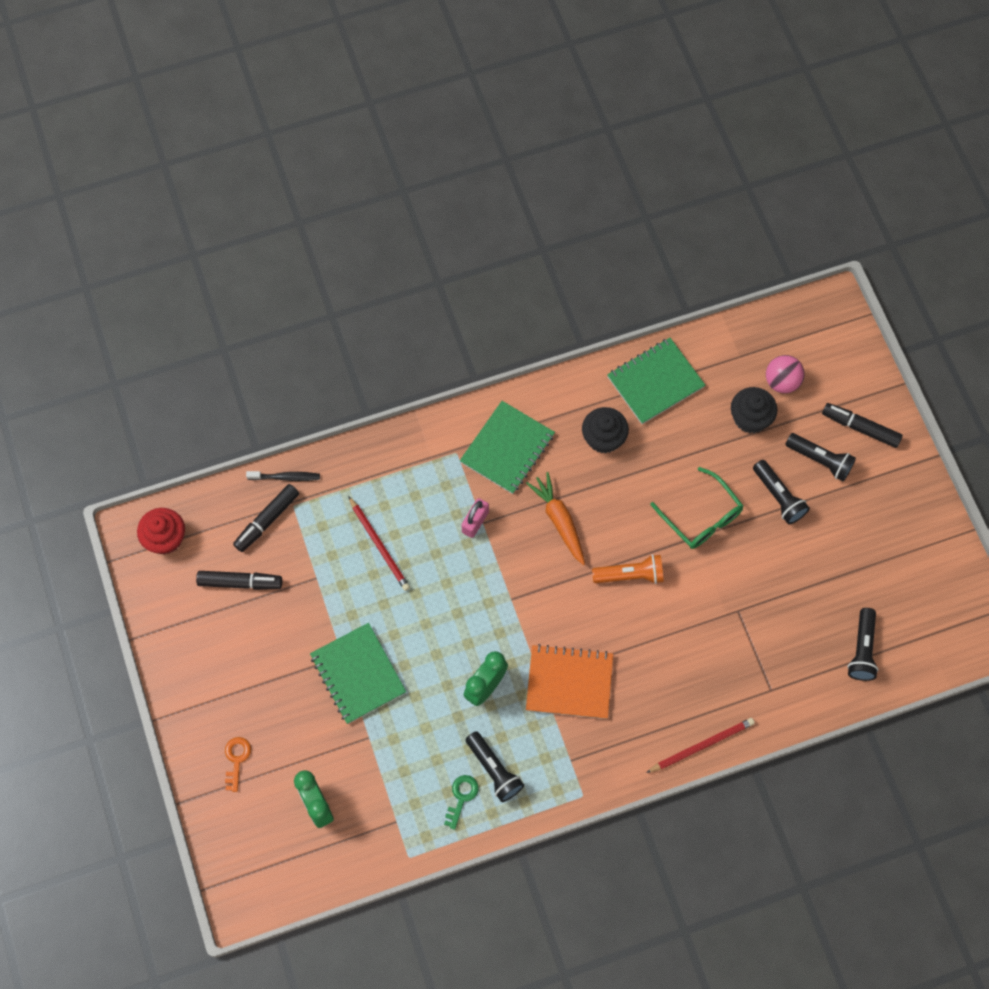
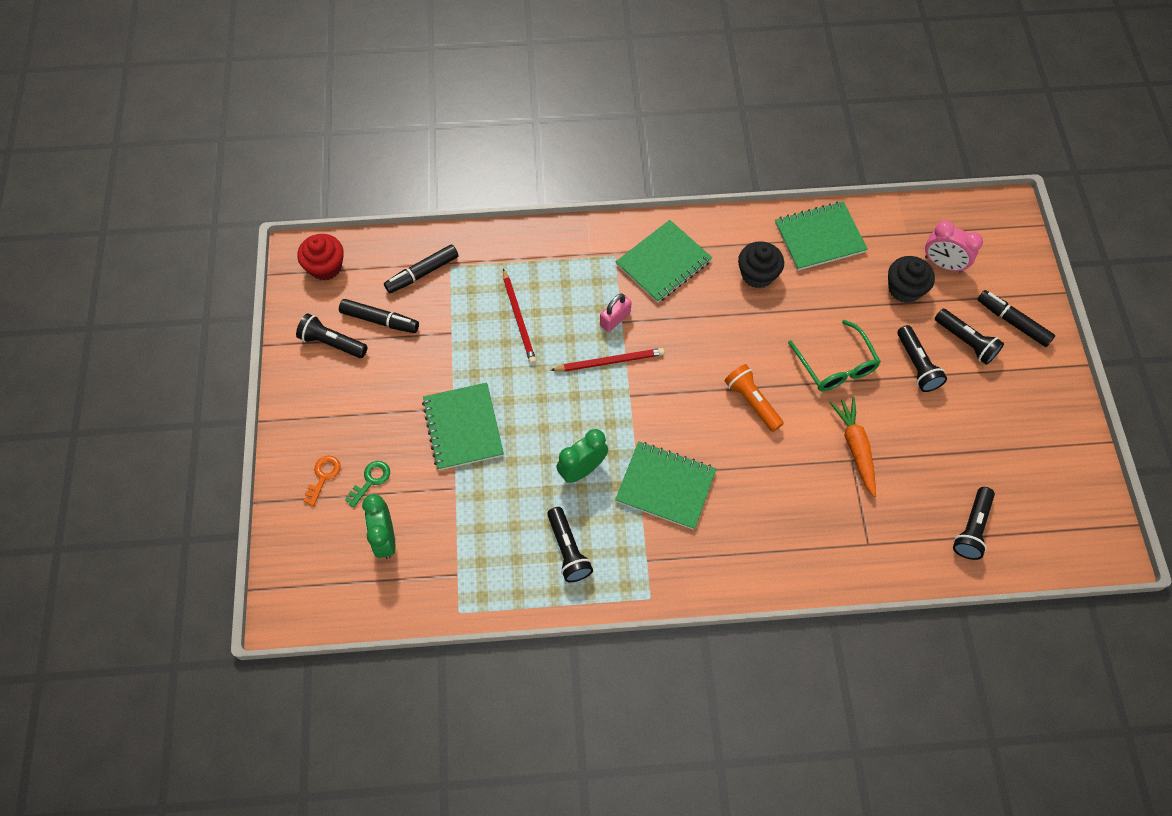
camera: 15 degrees right, 5 degrees down
(199, 619) = (332, 343): none -> black flashlight
(285, 477) = (451, 241): black toothbrush -> none
(461, 797) = (528, 568): green key -> green key (371, 480)
(559, 520) = (695, 336): orange carrot -> orange carrot (855, 448)
(569, 682) = (665, 486): orange notebook -> green notebook
(630, 575) = (752, 402): orange flashlight -> orange flashlight turned 135 degrees counterclockwise
(702, 745) = (784, 580): red pencil -> red pencil (610, 361)
(782, 382) = (943, 264): pink ball -> pink clock

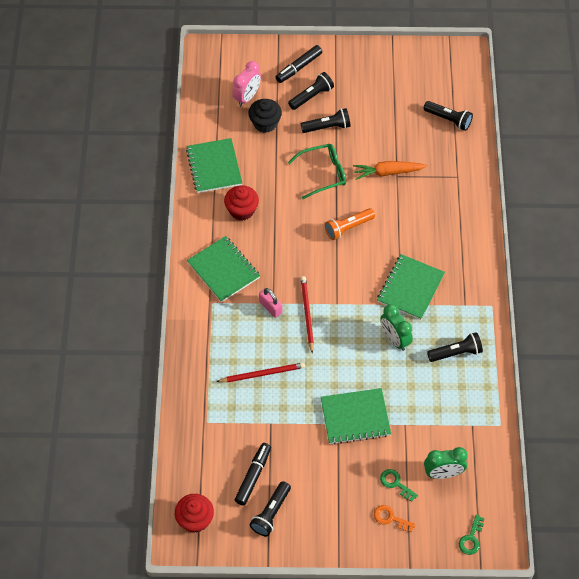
camera: 85 degrees left, 5 degrees down
(292, 576) = (471, 539): none -> green key
(422, 273) = (211, 443): black marker -> none
(757, 274) = (242, 210): black cupcake -> red cupcake

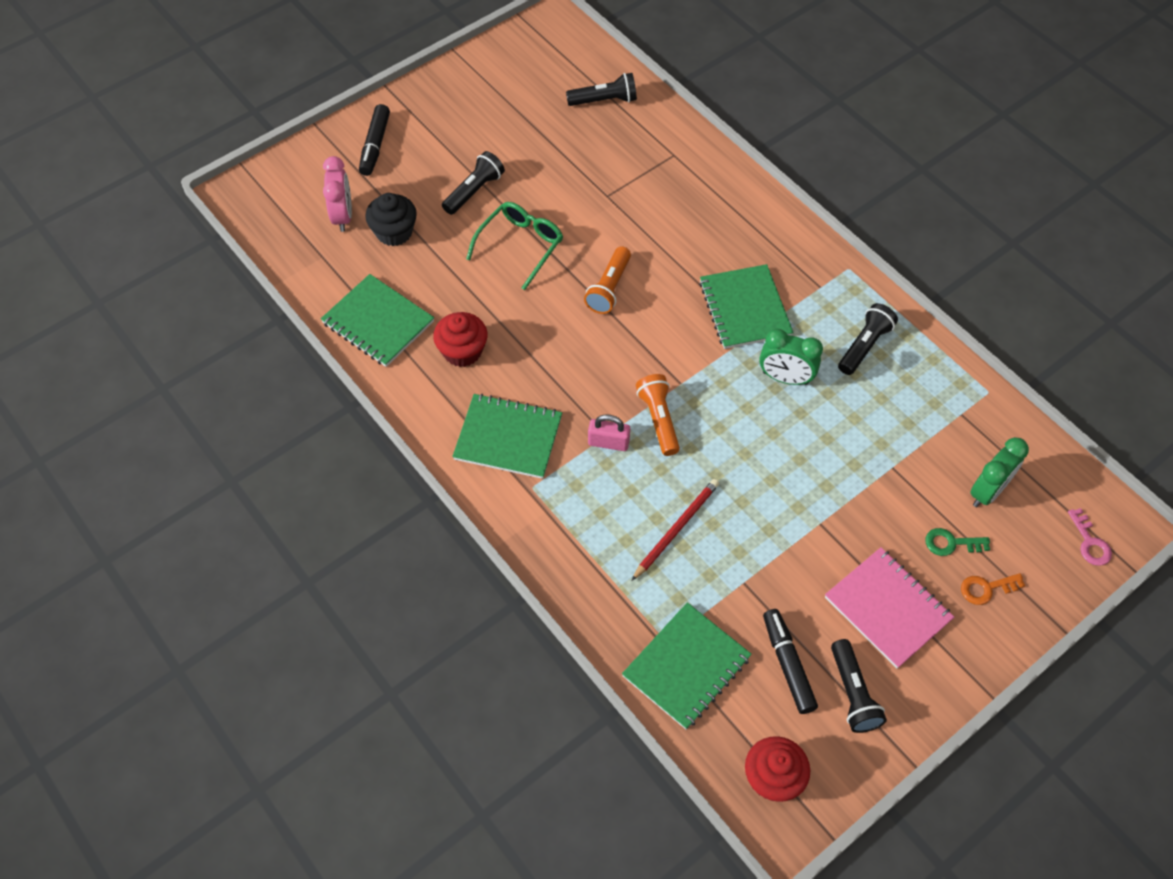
camera: 40 degrees left, 0 degrees up
(307, 314) = (659, 419): red pencil -> orange flashlight
(312, 96) = (422, 168): black flashlight -> none
(329, 489) = (888, 608): none -> pink notebook
(355, 417) = (832, 500): green notebook -> green notebook (686, 667)
(388, 172) = (593, 198): orange carrot -> none
(471, 539) = (1090, 543): green key -> pink key

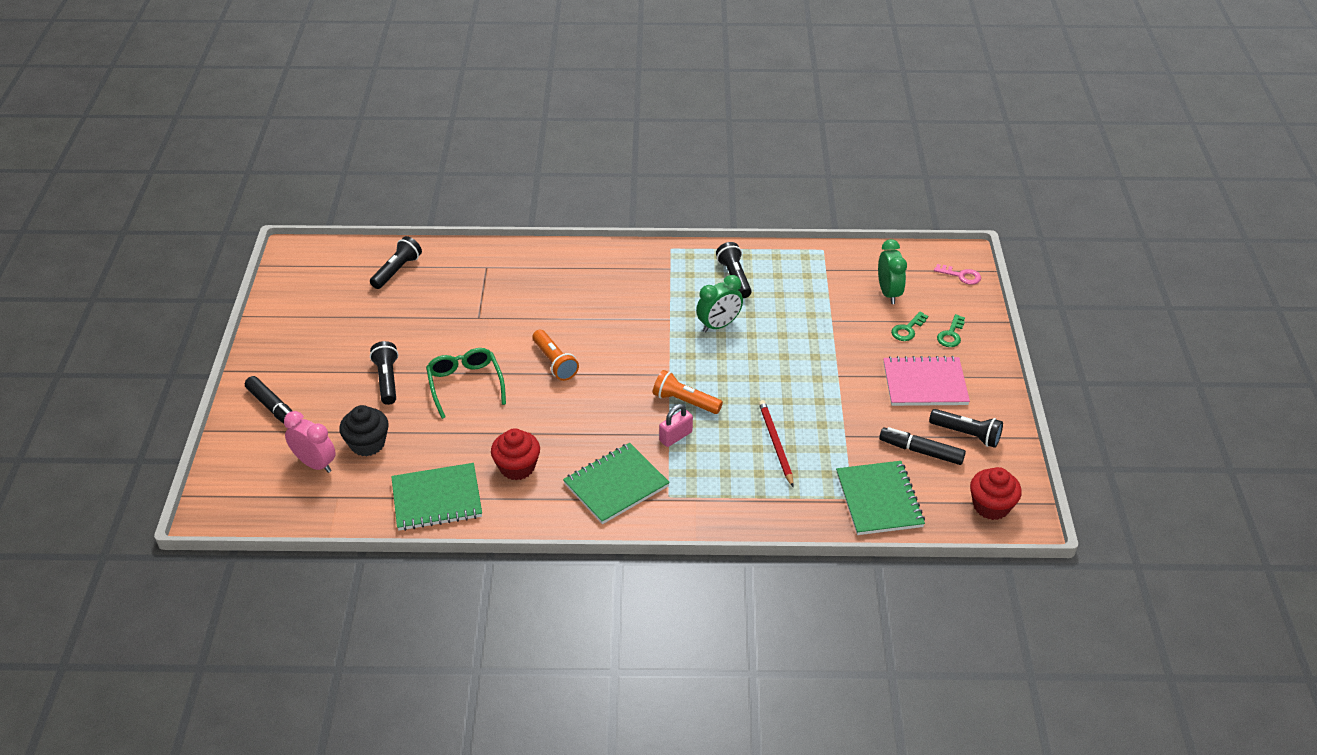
camera: 50 degrees left, 15 degrees down
(744, 309) = (646, 310): green notebook -> none
(986, 588) = (951, 335): orange key -> green key

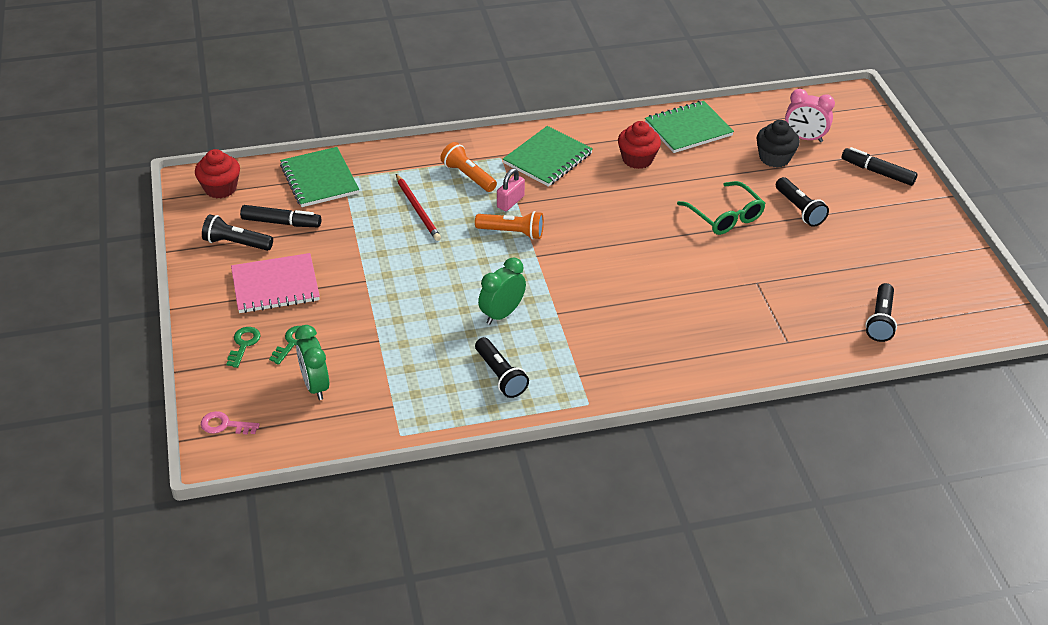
camera: 165 degrees right, 0 degrees up
(554, 362) = (653, 249): orange flashlight -> orange flashlight (468, 176)

